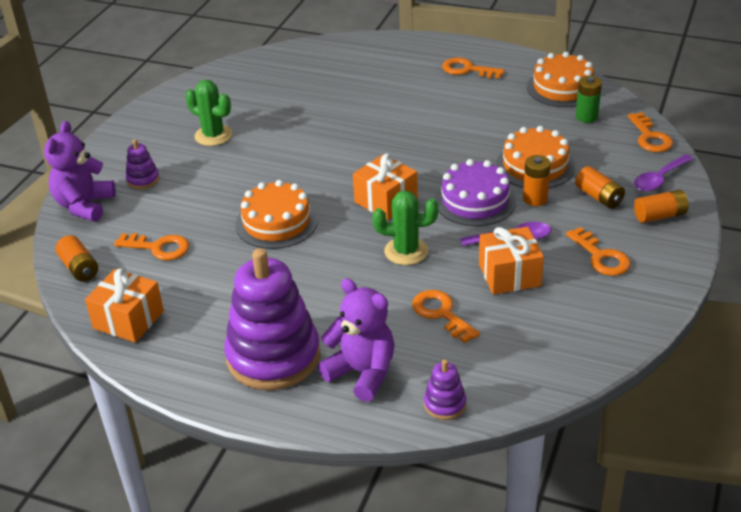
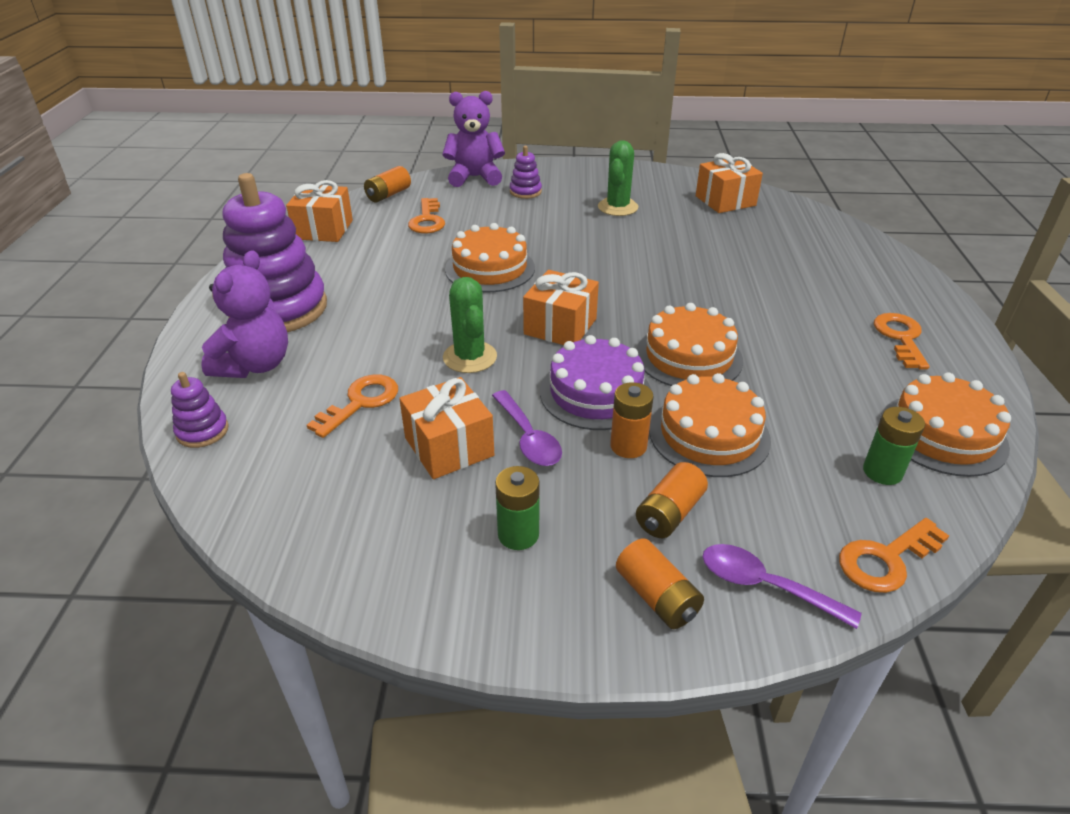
camera: 70 degrees right, 0 degrees up
(241, 82) = (725, 201): none -> orange gift
(451, 153) = (688, 357): none -> orange cake
(601, 257) = (518, 534): orange key -> green battery

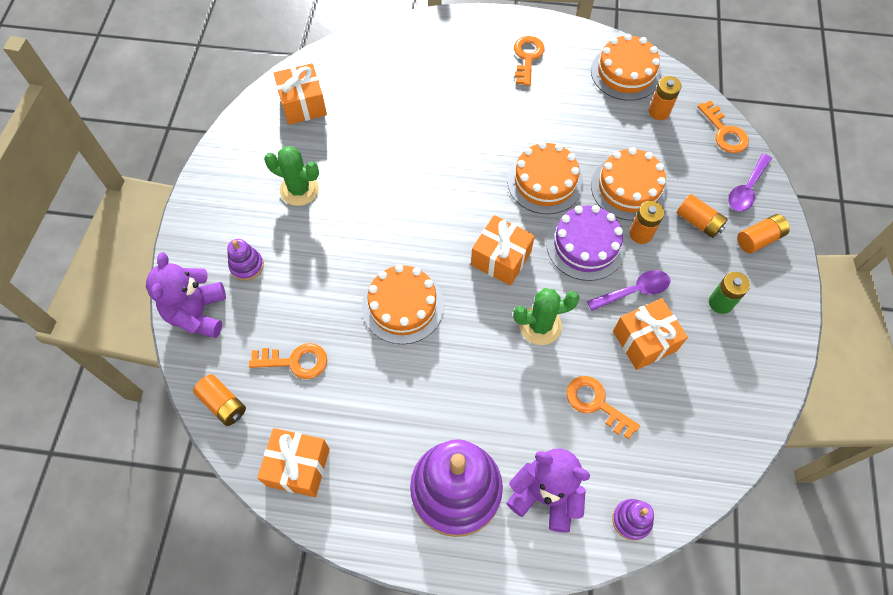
camera: 85 degrees left, 25 degrees up
(882, 472) = (659, 111): green battery -> orange battery
(900, 338) = (527, 57): orange key -> orange key turned 90 degrees clockwise

